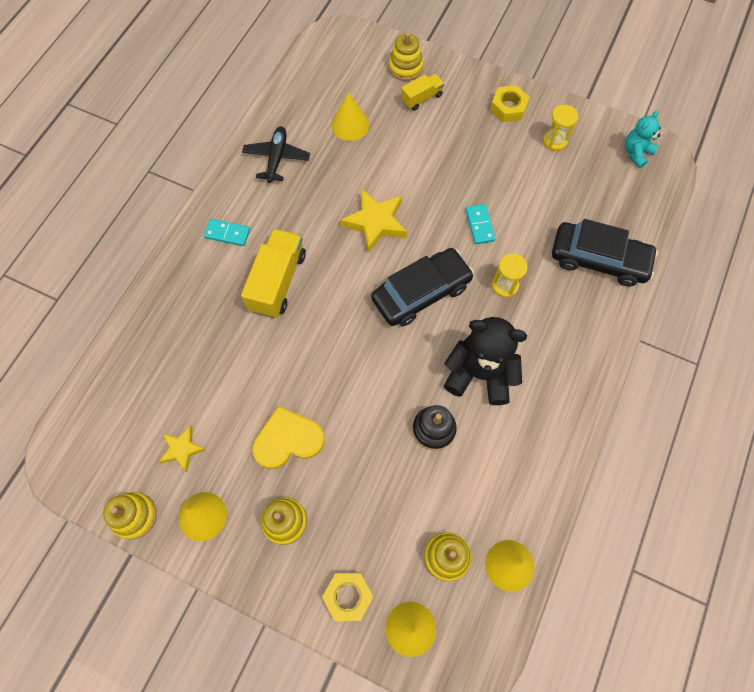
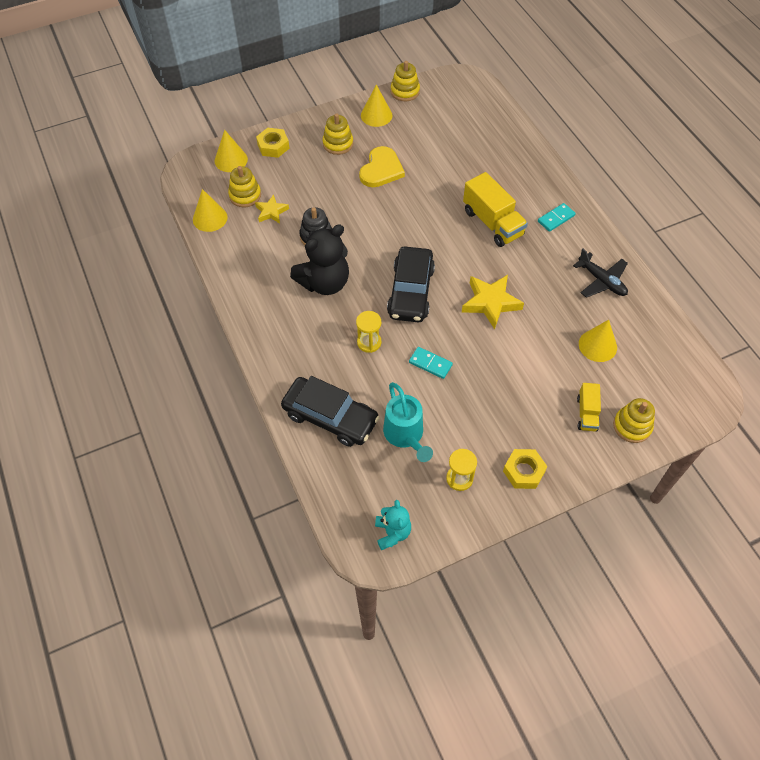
camera: 130 degrees right, 10 degrees down
(182, 449) = (422, 125): yellow star -> yellow star (271, 212)
(558, 197) = (405, 435): none -> turquoise watering can
(598, 259) = (330, 417): black car -> black car turned 120 degrees counterclockwise

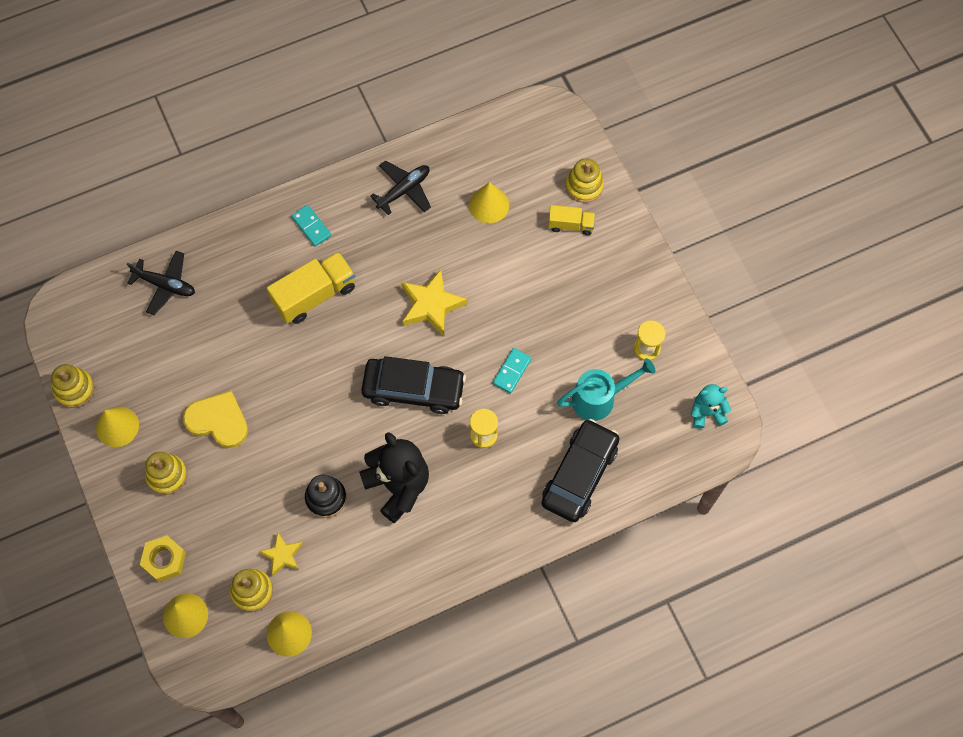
camera: 90 degrees left, 10 degrees up
(492, 133) = (165, 285): none -> black plane
(523, 471) = (637, 289): yellow nut -> none

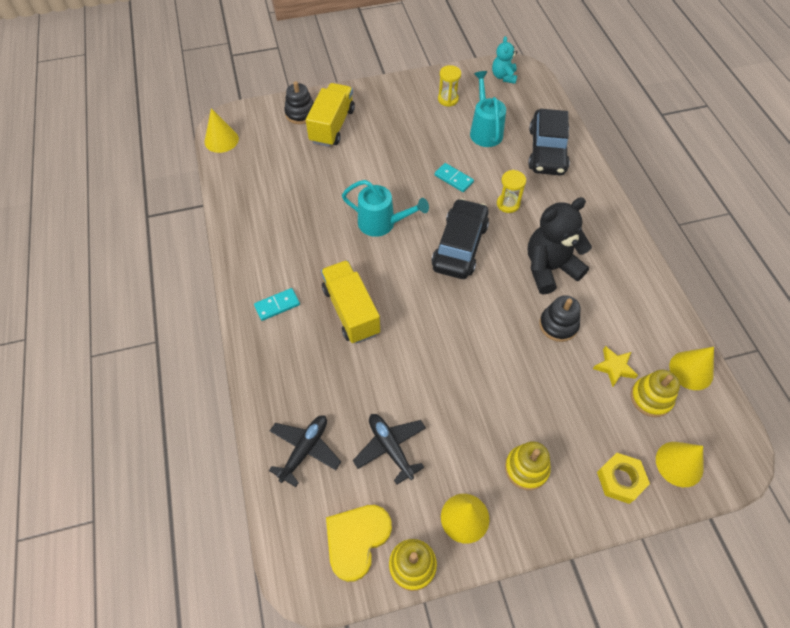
camera: 80 degrees left, 10 degrees down
(218, 420) = (470, 411): yellow heart -> yellow heart (356, 539)
(404, 190) = (263, 229): black plane -> black plane (390, 448)
(431, 305) = (382, 223): yellow star -> turquoise watering can
(489, 205) = (297, 173): yellow cone -> yellow cone (221, 140)
(570, 225) = (332, 126): yellow truck -> yellow truck, size x1.78
(579, 475) = (547, 150): black car -> black car turned 120 degrees counterclockwise
(584, 186) = (300, 113): yellow stacking toy -> black stacking toy

